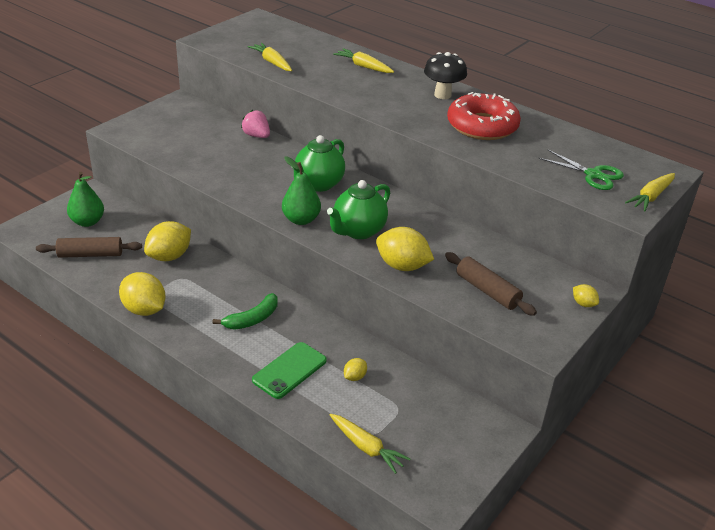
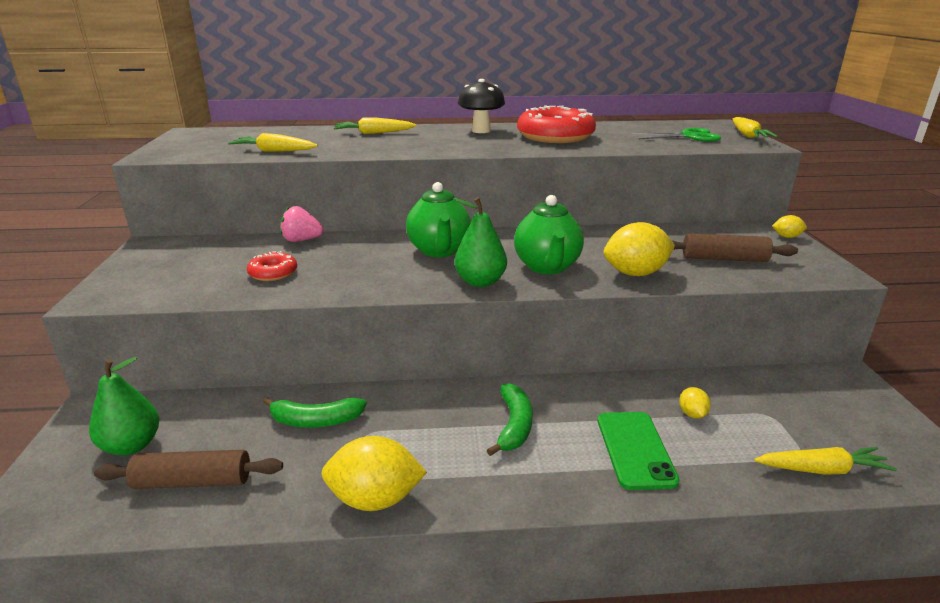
camera: 40 degrees left, 10 degrees down
(90, 254) = (193, 481): brown rolling pin -> brown rolling pin turned 45 degrees clockwise
(169, 256) = (315, 420): yellow lemon -> green banana
(209, 154) = (273, 273): none -> red donut

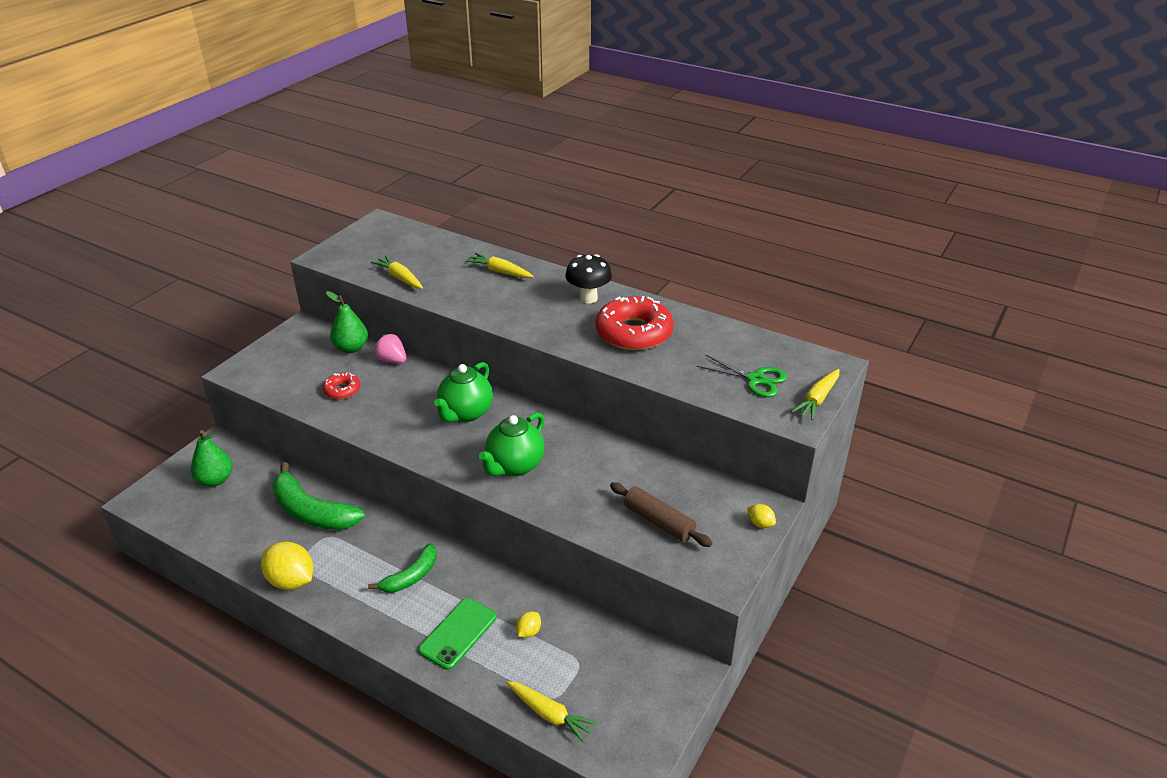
camera: 35 degrees right, 10 degrees up
(193, 481) = (223, 520): brown rolling pin -> none
(315, 420) = (312, 511): green banana -> green banana, size x1.67
(480, 282) = (451, 460): green pear -> green pear (351, 348)
(635, 273) = (566, 503): yellow lemon -> none

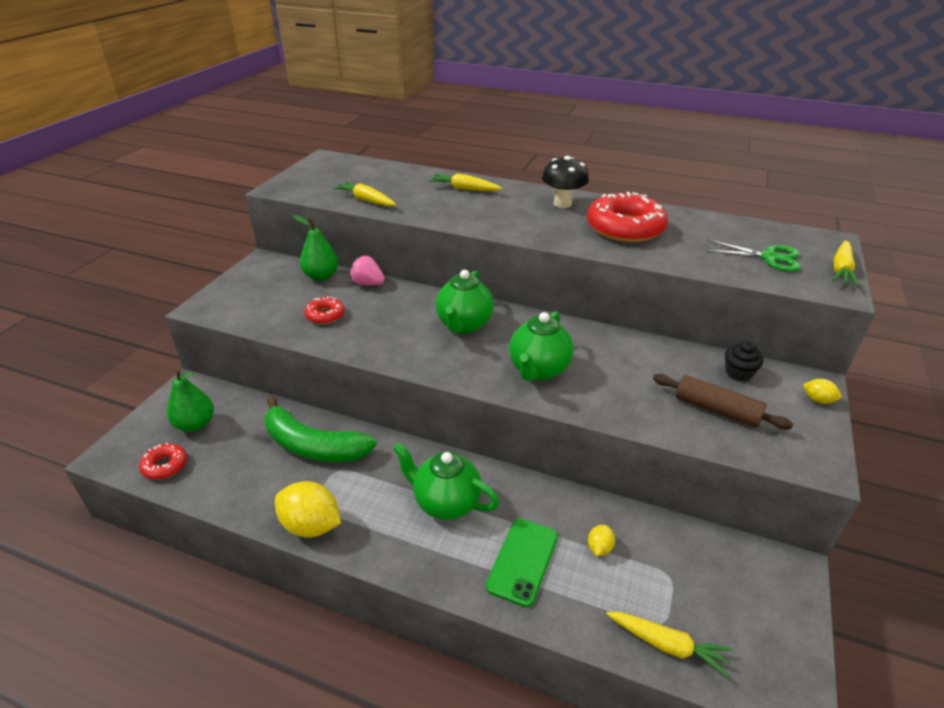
camera: 10 degrees left, 0 degrees up
(183, 514) = (165, 465): none -> red donut
(411, 576) = (445, 503): green banana -> green teapot
(700, 489) = (738, 373): none -> black cupcake

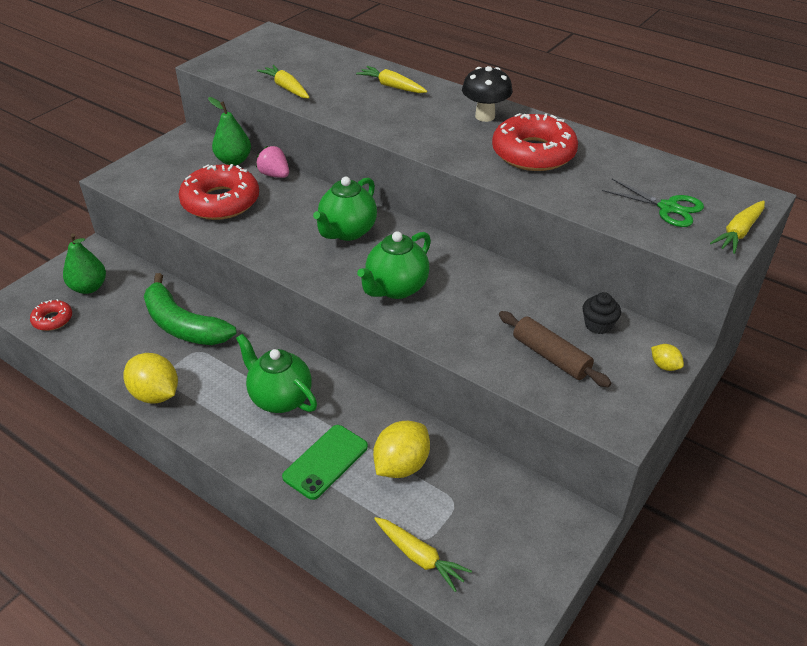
camera: 15 degrees right, 5 degrees up
(325, 315) = (221, 201): red donut -> red donut, size x2.04
(599, 548) = (401, 465): yellow lemon -> yellow lemon, size x2.06

